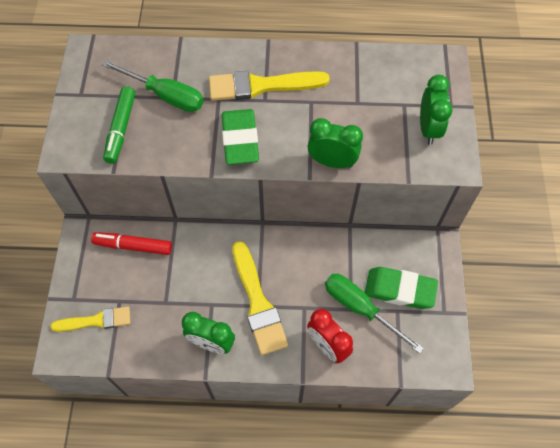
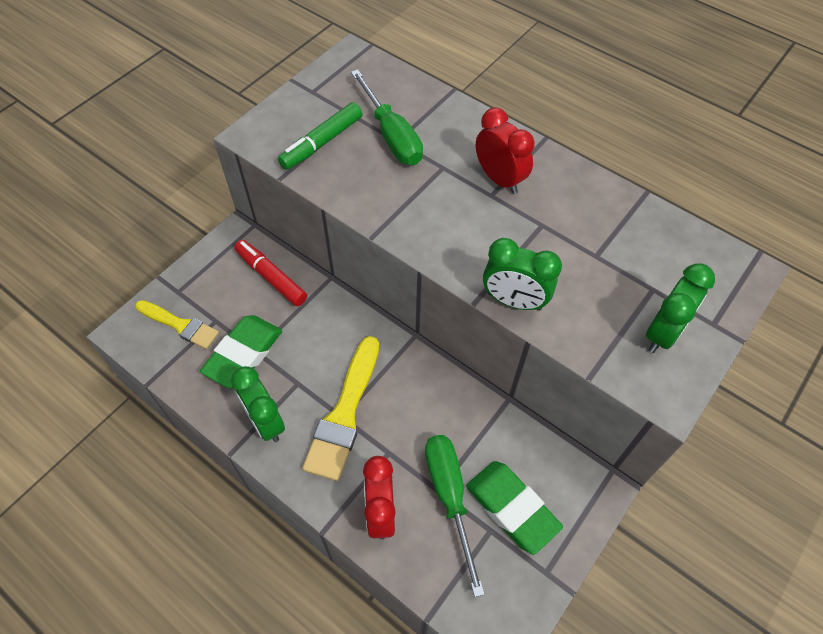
camera: 35 degrees right, 5 degrees down
(240, 140) = (431, 220): green eraser -> green eraser (243, 354)
(261, 86) = (499, 179): yellow brush -> red clock
(332, 162) = (514, 301): green clock -> green clock turned 150 degrees clockwise

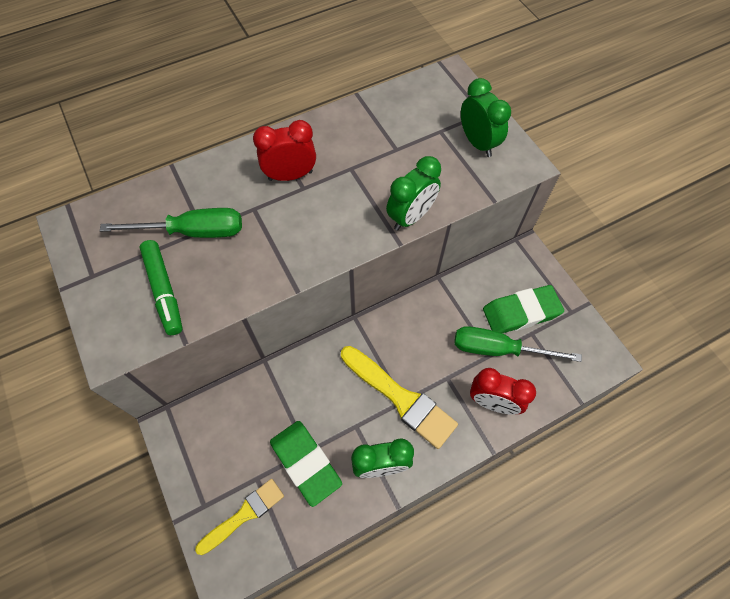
camera: 65 degrees left, 5 degrees up
(271, 277) = (236, 411): red marker -> none

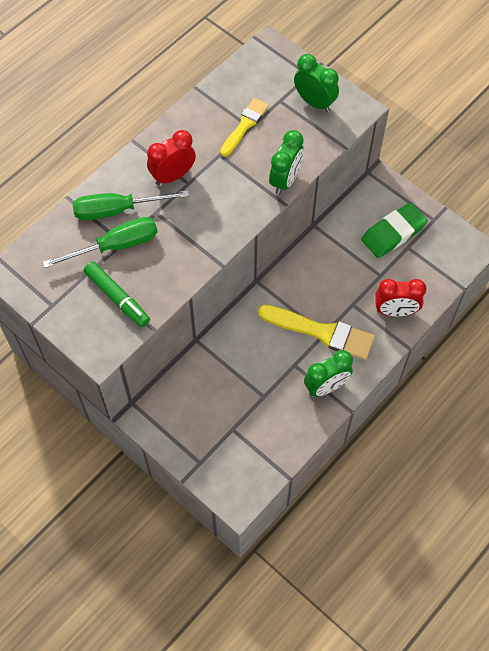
camera: 20 degrees left, 0 degrees up
(244, 514) = (234, 457): yellow brush -> yellow brush (245, 125)
(305, 463) = (266, 405): green eraser -> none
(498, 349) = (385, 269): green screwdriver -> green screwdriver (117, 210)

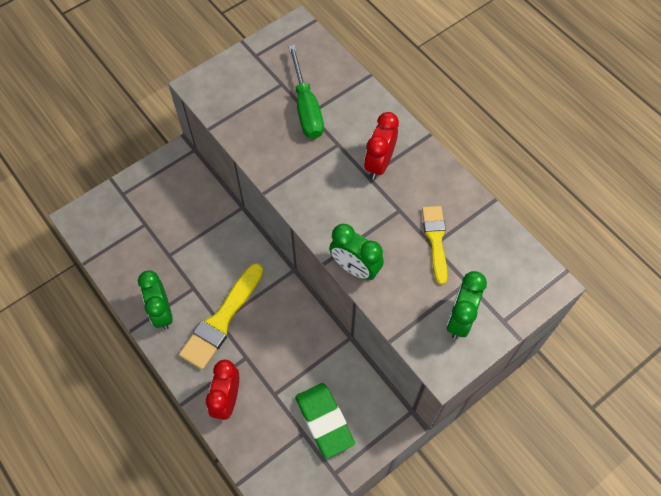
camera: 100 degrees right, 0 degrees up
(117, 210) = (346, 113): green screwdriver -> none
(117, 298) = (250, 103): green marker -> none
(173, 176) = (379, 164): red clock -> red clock turned 135 degrees counterclockwise
(245, 125) = (435, 240): yellow brush -> yellow brush turned 135 degrees counterclockwise
(314, 102) = (460, 319): green clock -> green clock turned 150 degrees clockwise

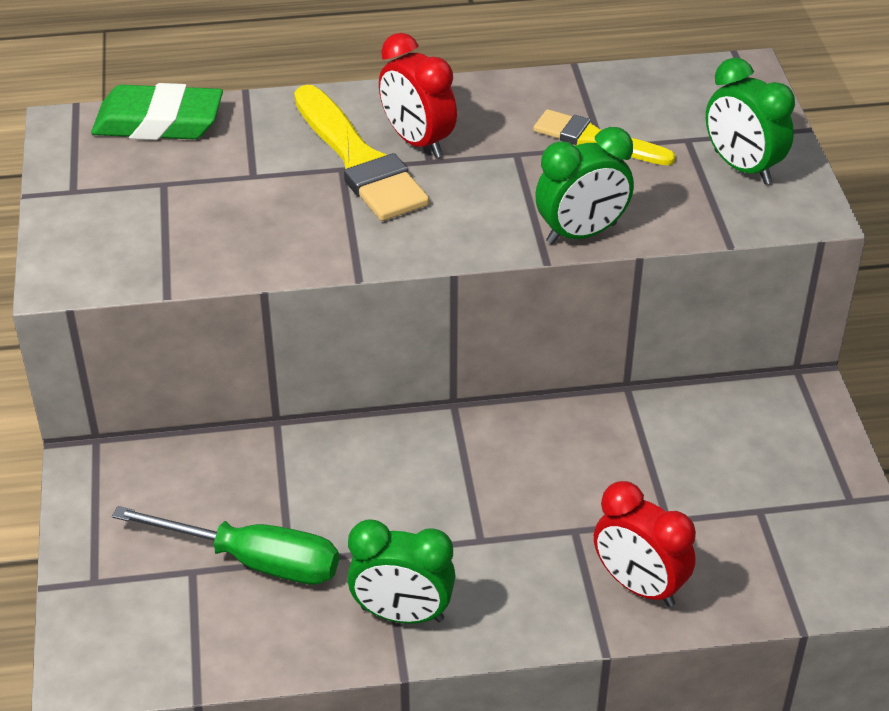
camera: 60 degrees left, 20 degrees down
(221, 320) = (480, 535): yellow brush -> yellow brush (359, 160)
(306, 107) = (239, 174): green screwdriver -> green screwdriver (253, 560)
(324, 421) = (754, 476): green eraser -> green eraser (158, 122)

